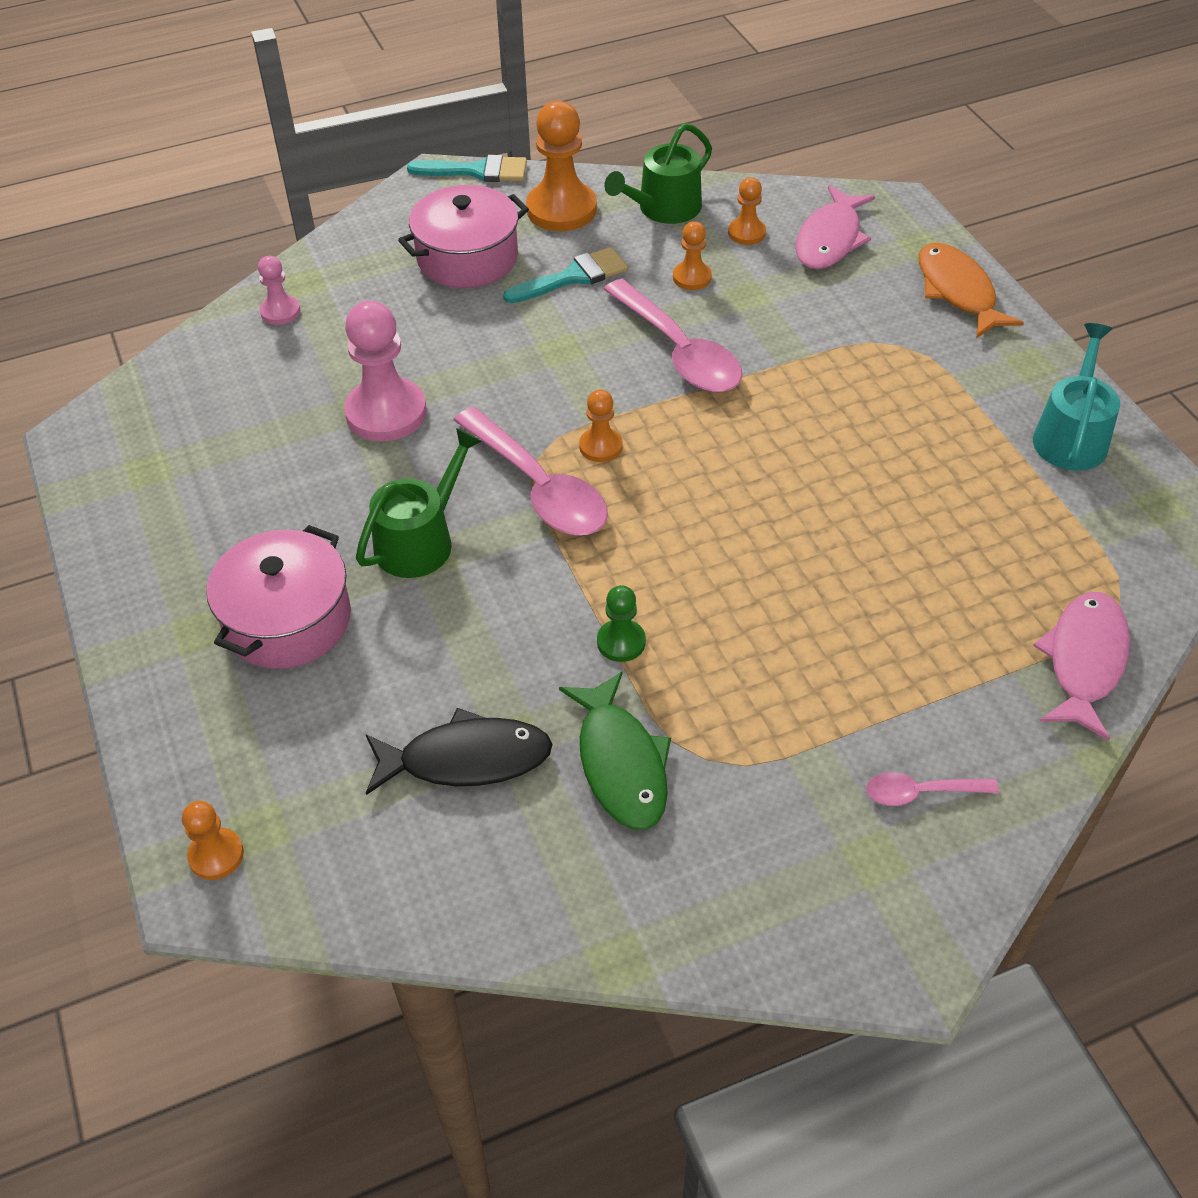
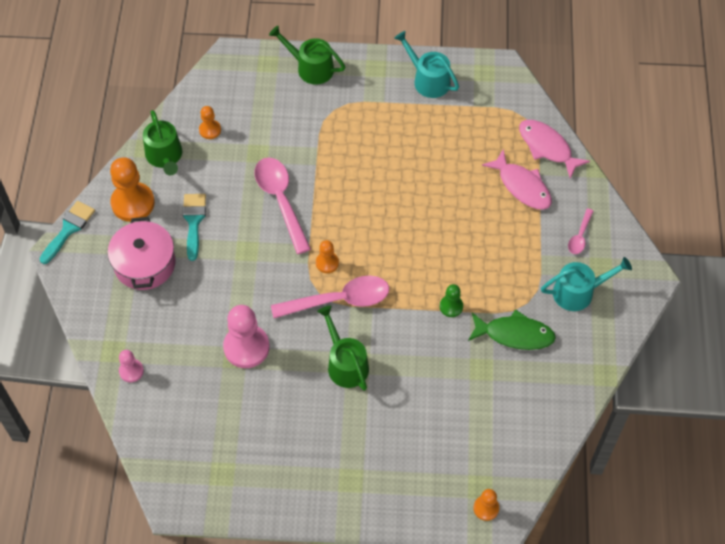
camera: 65 degrees left, 10 degrees up
(287, 620) = (365, 438): pink pot -> none
(466, 759) = (483, 392): black fish -> none
(679, 351) = (280, 201): pink spoon -> pink spoon turned 105 degrees counterclockwise
(692, 277) = (229, 170): orange pawn -> none
(786, 838) = (578, 292): none -> turquoise watering can
(830, 239) = (239, 98): pink fish -> pink fish (522, 186)
(957, 291) = (311, 68): orange fish -> green watering can

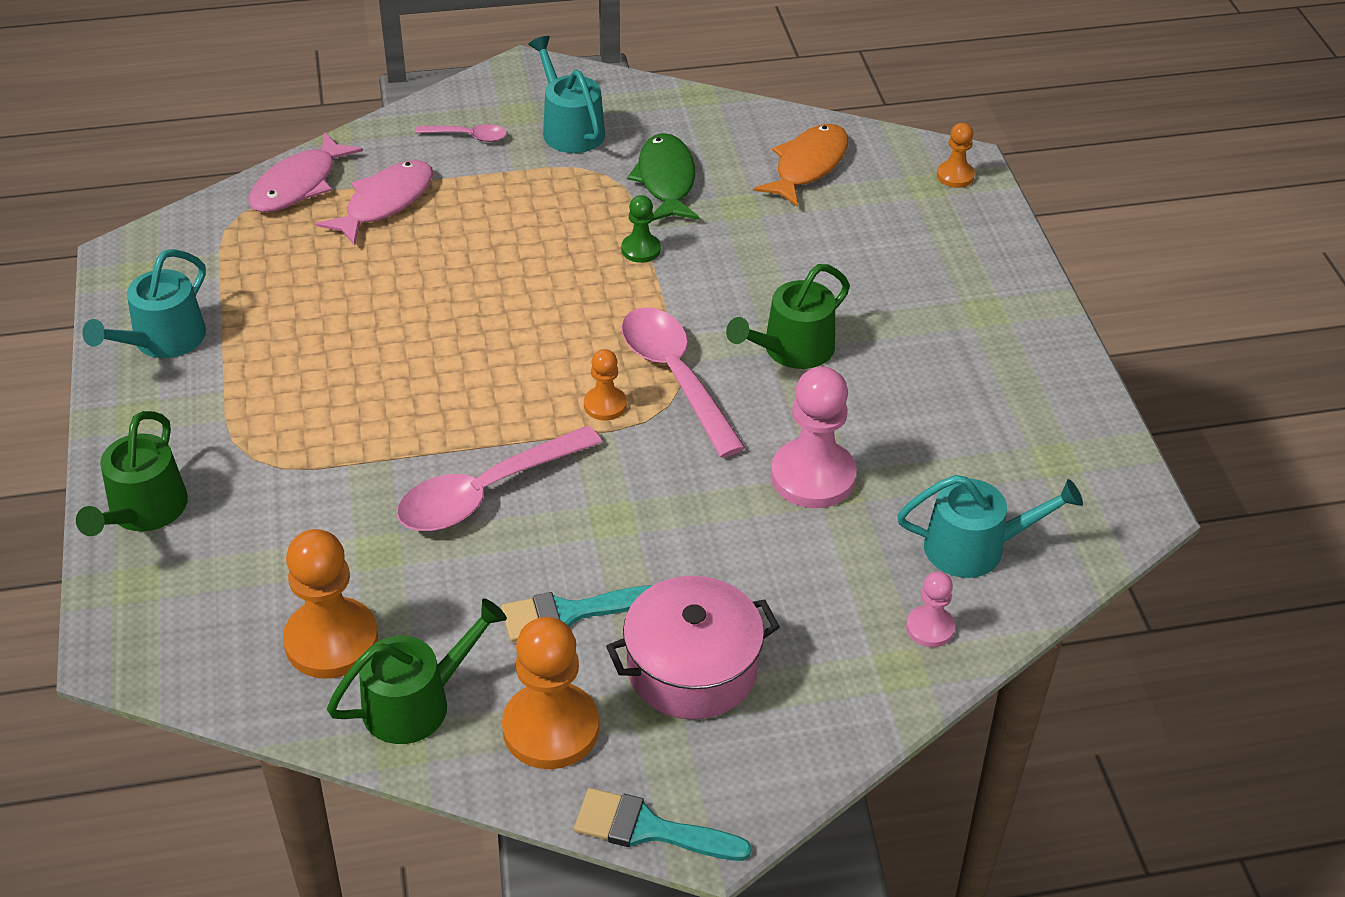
camera: 105 degrees left, 15 degrees down
(174, 409) = (975, 547): none -> turquoise watering can
(210, 130) = (331, 641): orange pawn -> orange pawn, size x1.91
(514, 420) = (808, 166): none -> orange fish

